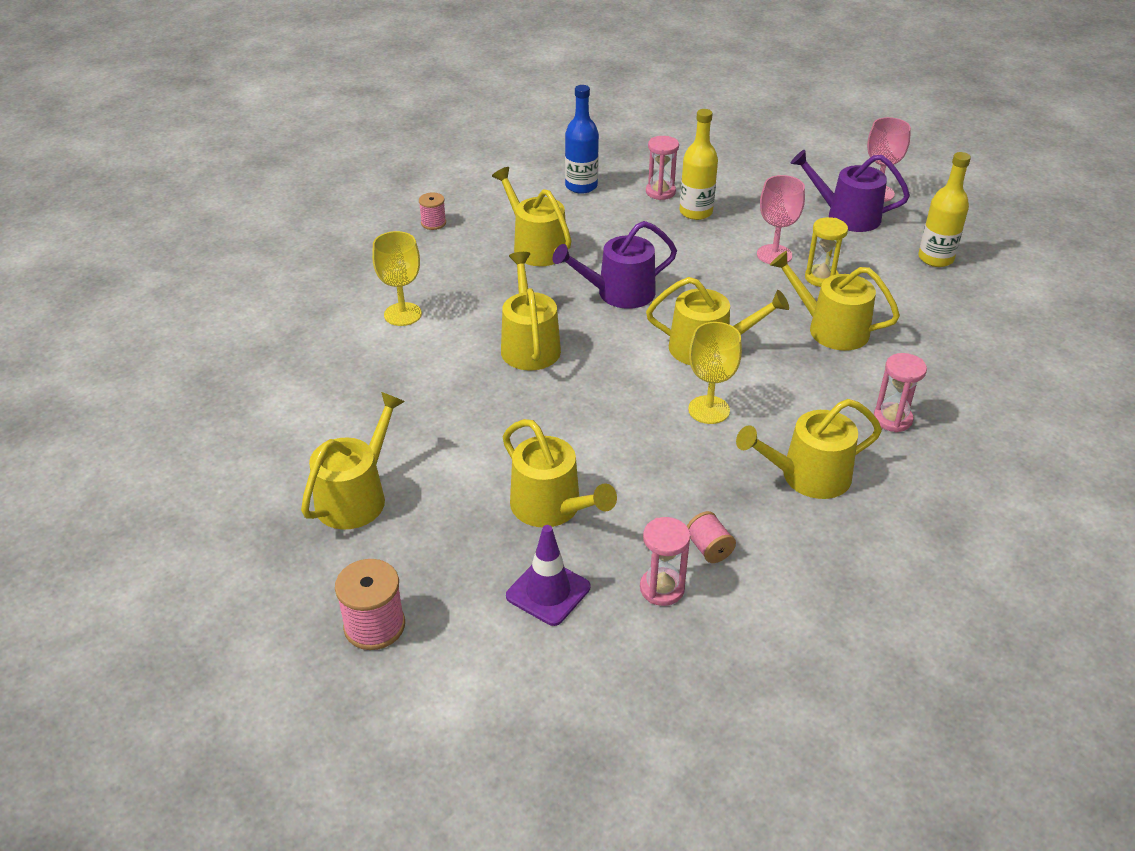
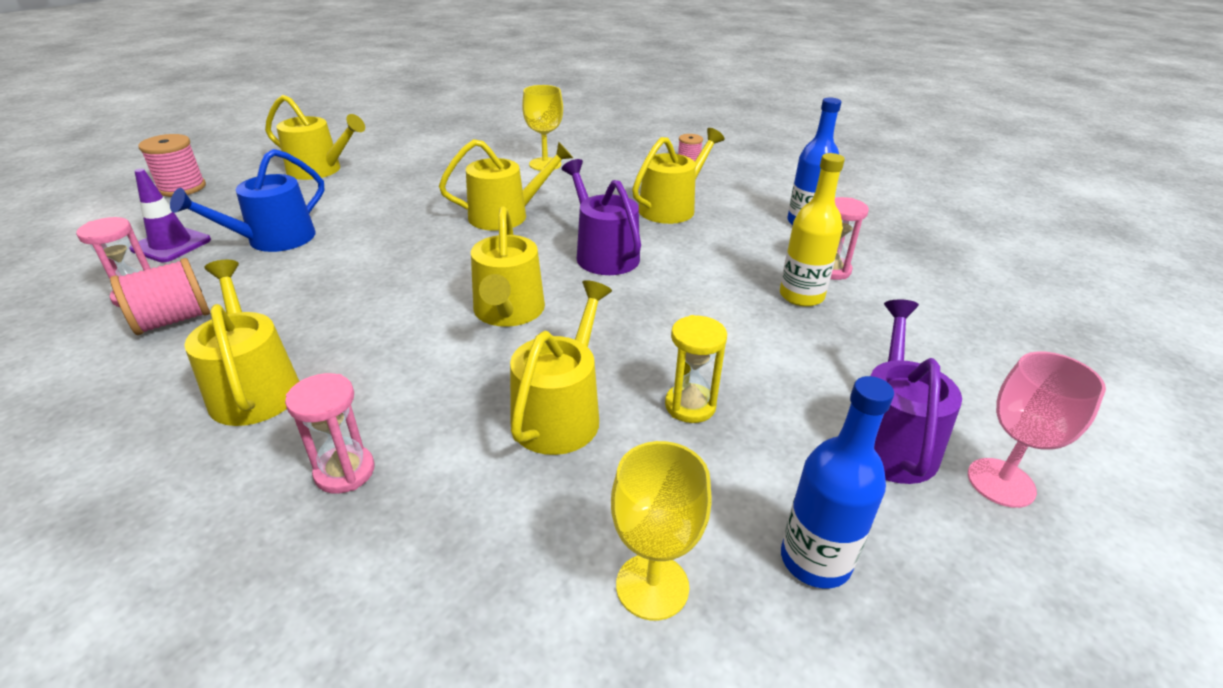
camera: 80 degrees right, 5 degrees down
(551, 507) = (273, 240): yellow watering can -> blue watering can
(709, 410) = (393, 315): yellow goblet -> yellow goblet (652, 586)
(709, 548) = (173, 320): pink spool -> pink spool, size x1.63
(774, 255) = (731, 361): pink goblet -> none
(935, 258) = (815, 560): yellow bottle -> blue bottle

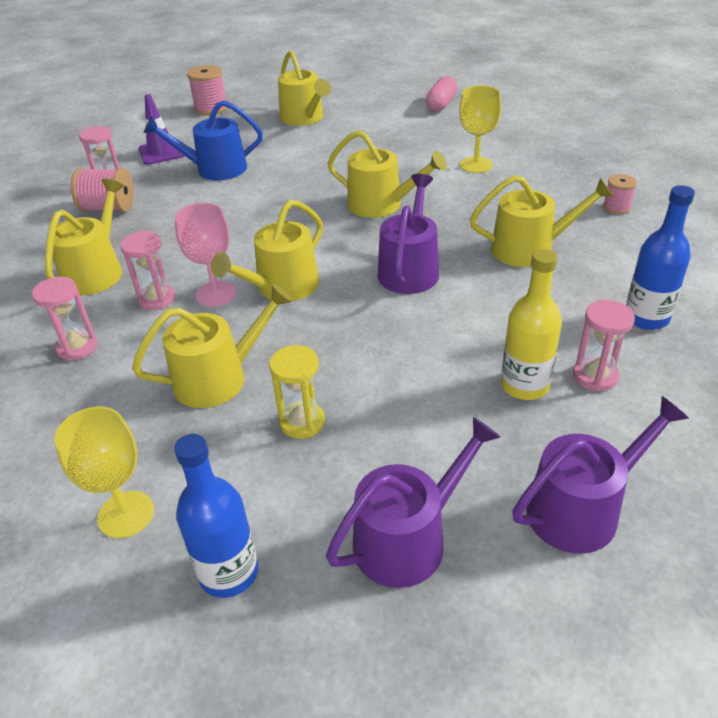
camera: 45 degrees right, 5 degrees up
(380, 379) = (157, 299): none -> pink hourglass
(448, 129) = (441, 104): none -> pink capsule
(944, 353) = (581, 509): none -> purple watering can
(1001, 482) = (444, 633): pink goblet -> pink goblet (216, 294)

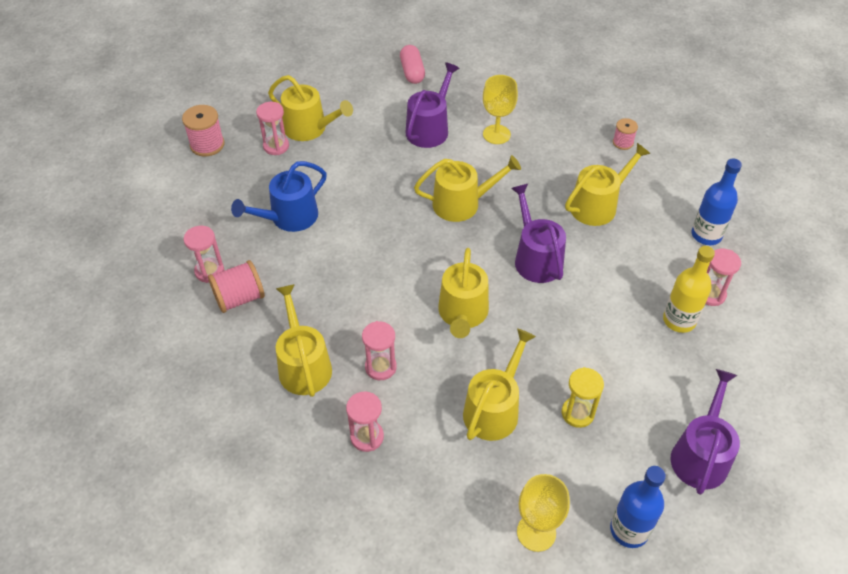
camera: 35 degrees left, 10 degrees up
(161, 152) = (217, 216): purple traffic cone -> none
(216, 294) = (421, 342): pink goblet -> none
(262, 122) = (276, 146): none -> pink hourglass
(581, 509) = (767, 388): purple watering can -> purple watering can (429, 129)

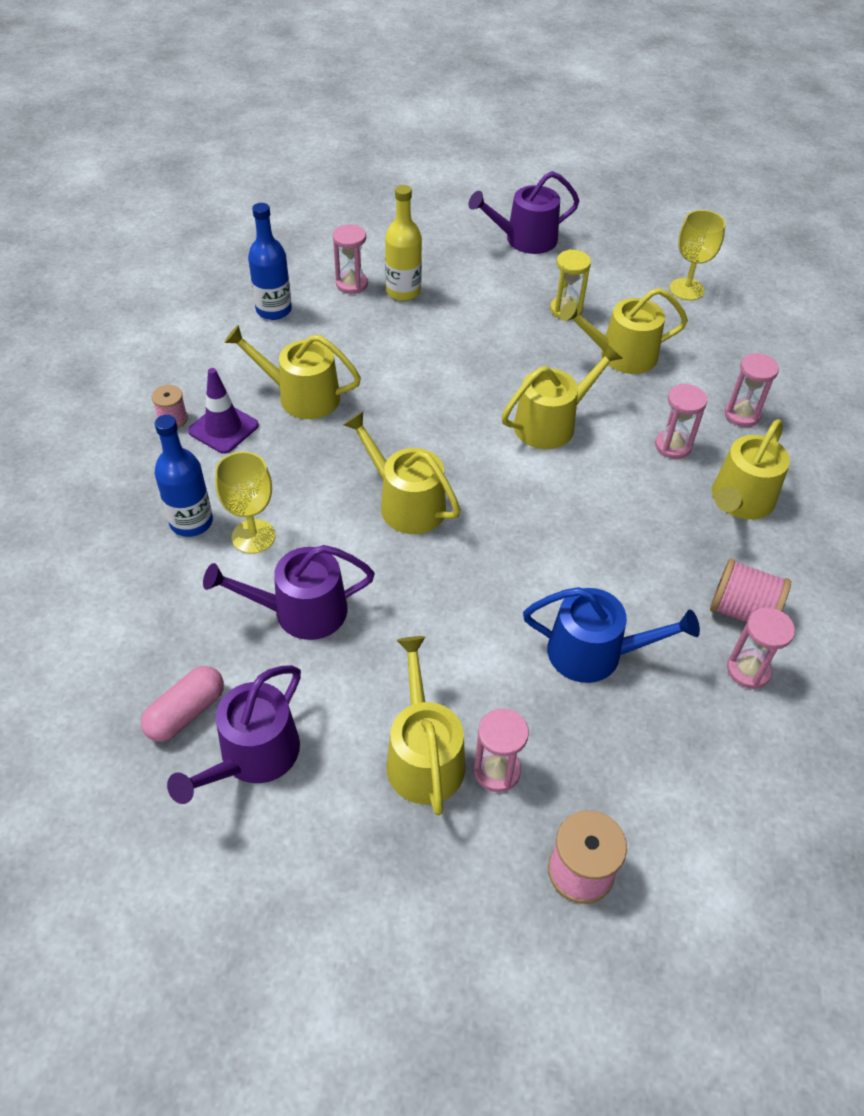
camera: 130 degrees left, 0 degrees up
(536, 258) = (425, 407): purple watering can -> purple watering can (253, 756)
(596, 159) = (223, 428): none -> purple traffic cone
(629, 530) = (626, 250): blue bottle -> blue bottle (191, 522)

